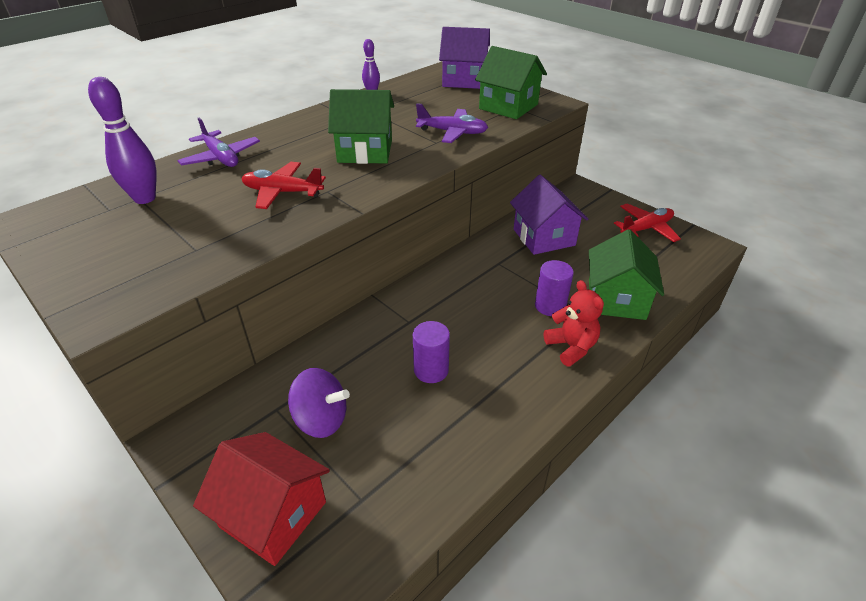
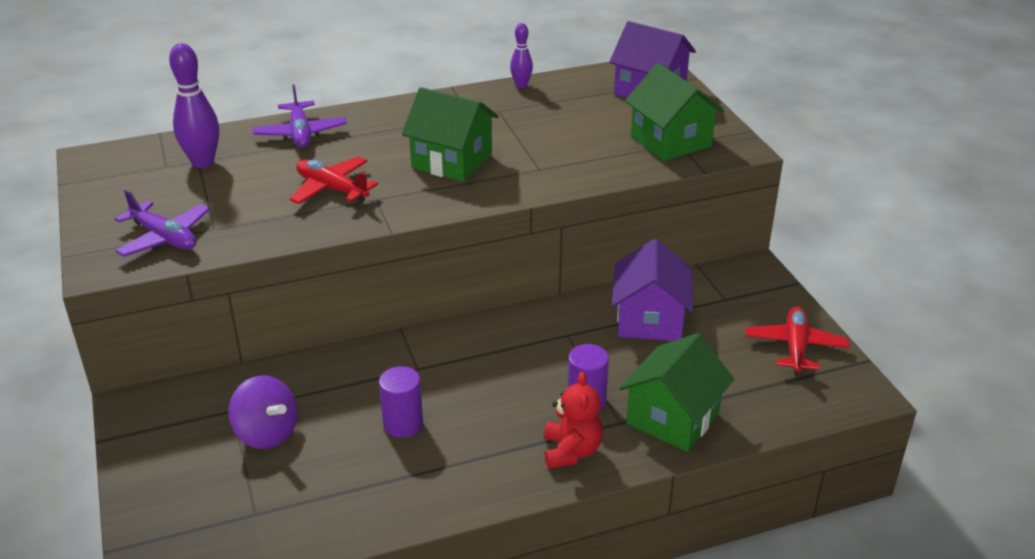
camera: 25 degrees right, 5 degrees down
(273, 514) = (175, 497): red house -> none
(452, 132) = (569, 161): purple plane -> purple plane (164, 238)
(646, 228) = (795, 347): red plane -> red plane turned 75 degrees counterclockwise

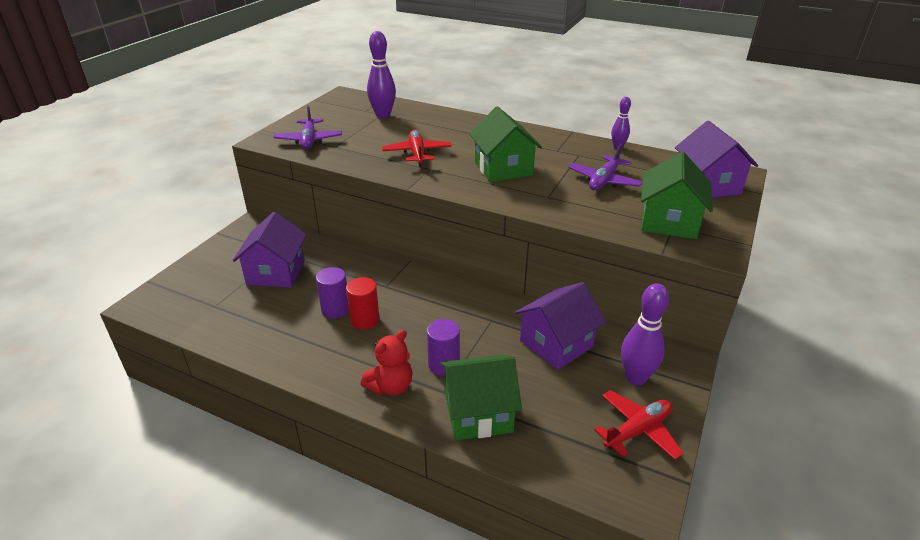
camera: 45 degrees right, 0 degrees up
(266, 433) = (276, 272): purple spinning top -> purple house
(300, 133) = (449, 121): purple plane -> purple plane (604, 181)
(450, 413) = (365, 320): none -> red cylinder
(742, 308) = (635, 378): none -> purple bowling pin

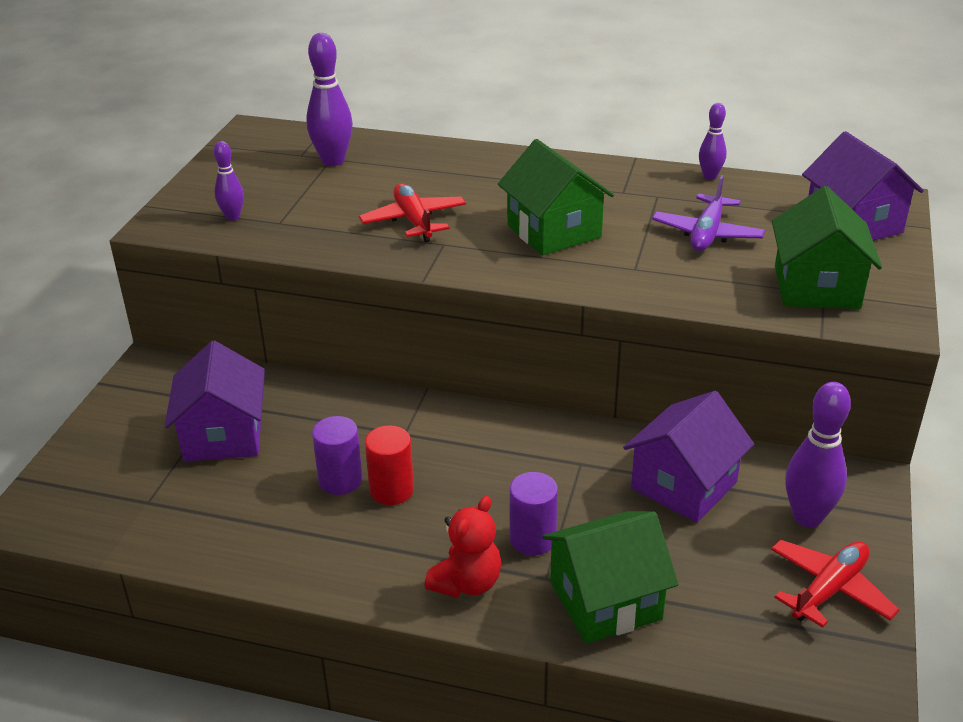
camera: 10 degrees left, 0 degrees up
(309, 140) = (232, 217): purple plane -> purple bowling pin

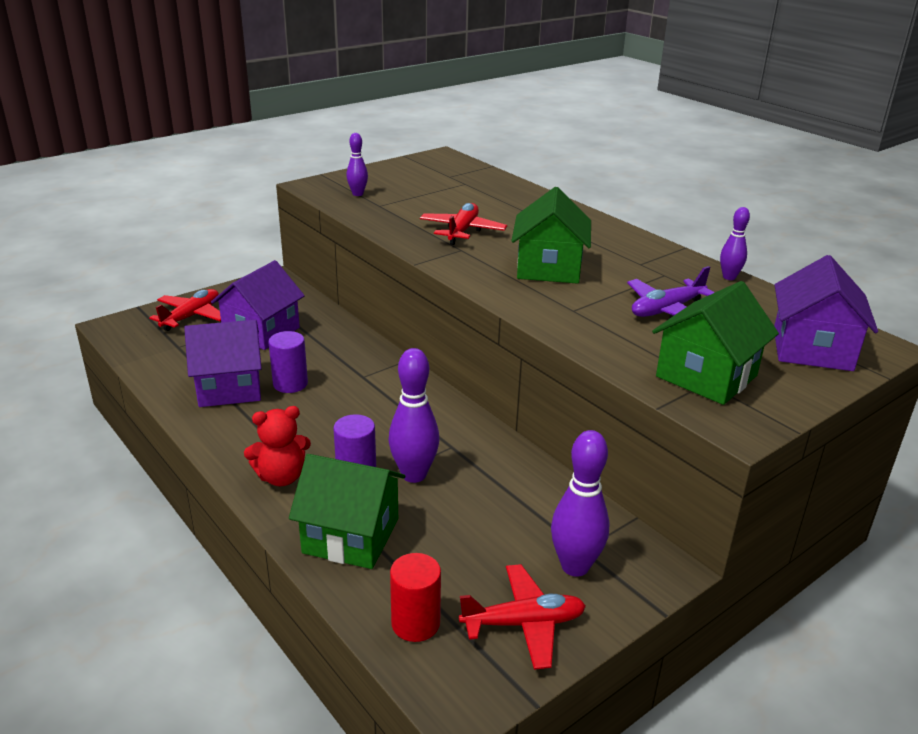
camera: 35 degrees right, 5 degrees down
(110, 457) = (191, 316): none -> red plane
(333, 161) = (464, 185): purple bowling pin -> purple bowling pin (414, 475)
(391, 490) = (311, 403): red cylinder -> red cylinder (415, 623)
(684, 485) = (507, 496): purple house -> purple house (229, 387)

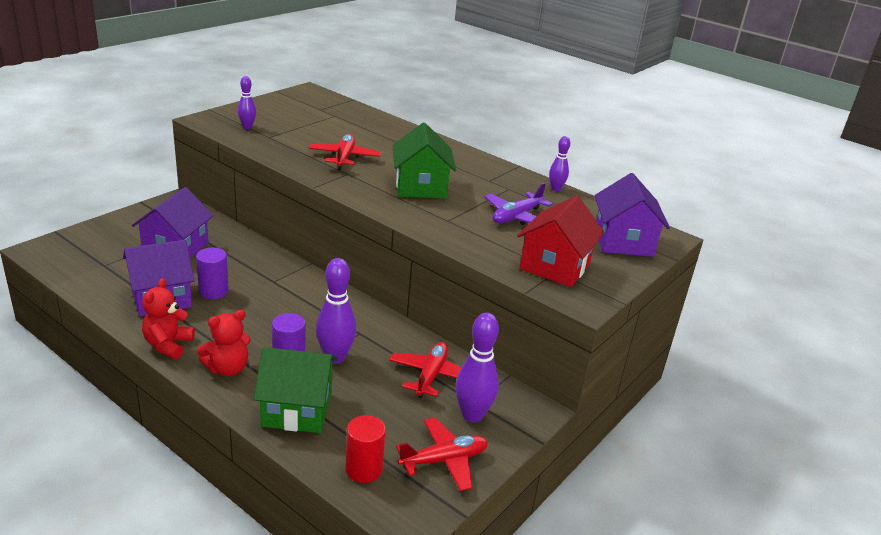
camera: 15 degrees left, 0 degrees up
(191, 316) = (108, 238): red plane -> red plane (431, 375)
(221, 443) = (168, 345): none -> red teddy bear
(706, 376) = (555, 266): green house -> red house

